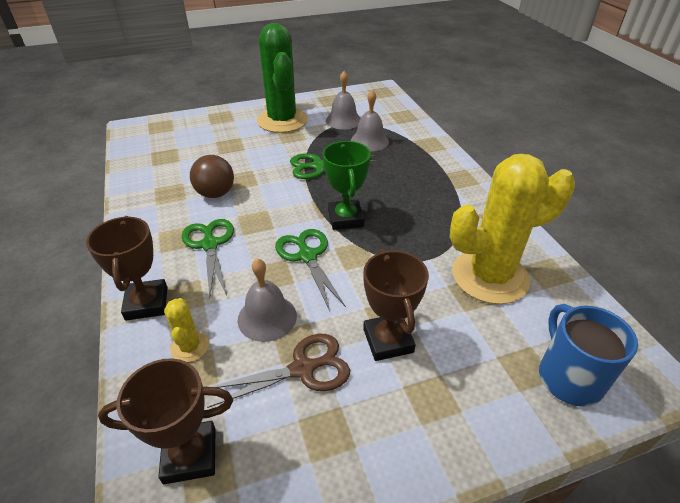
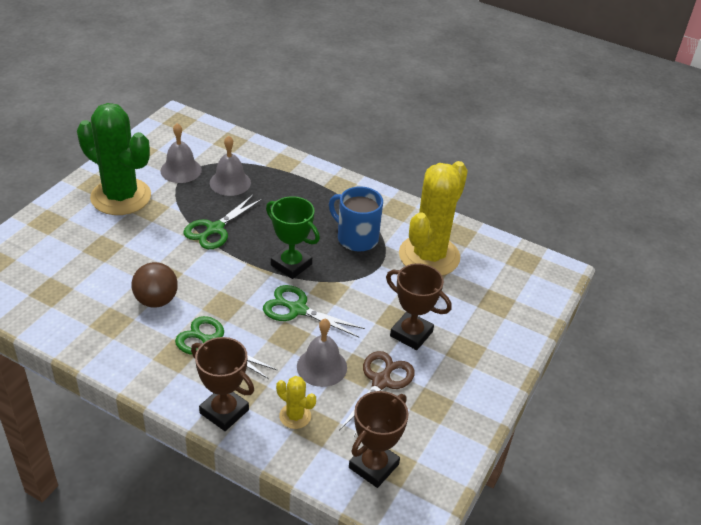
camera: 45 degrees left, 0 degrees up
(569, 377) = (520, 295): blue mug -> blue mug (356, 238)

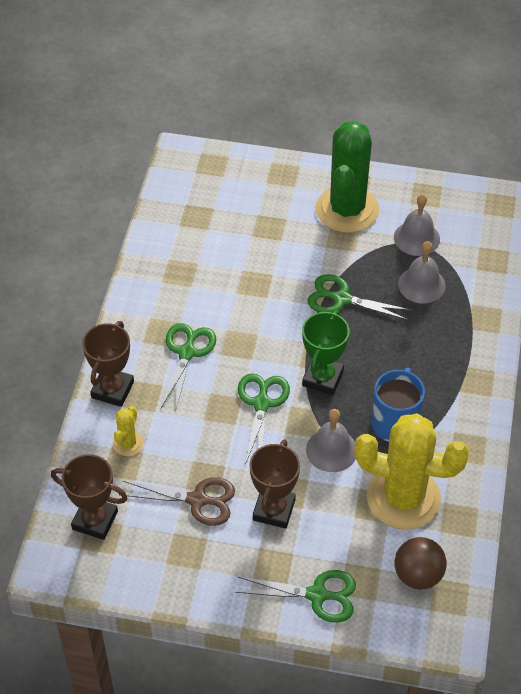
camera: 75 degrees right, 10 degrees up
(156, 300) = (221, 292): brown ball -> brown ball (418, 575)
(322, 367) = (195, 446): grey bell -> grey bell (331, 450)
(502, 331) = (317, 595): none -> green scissors

